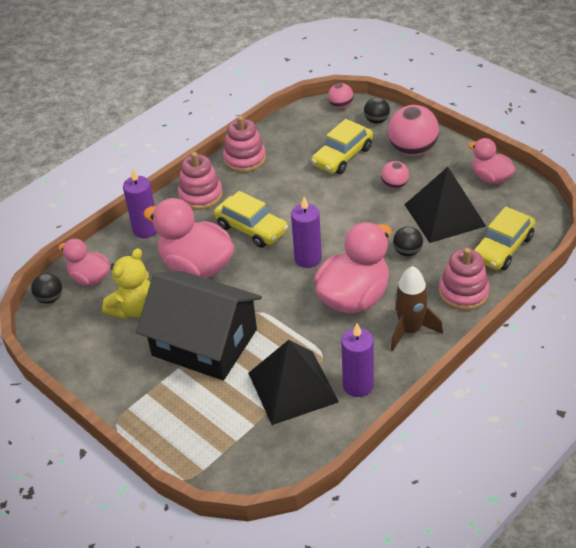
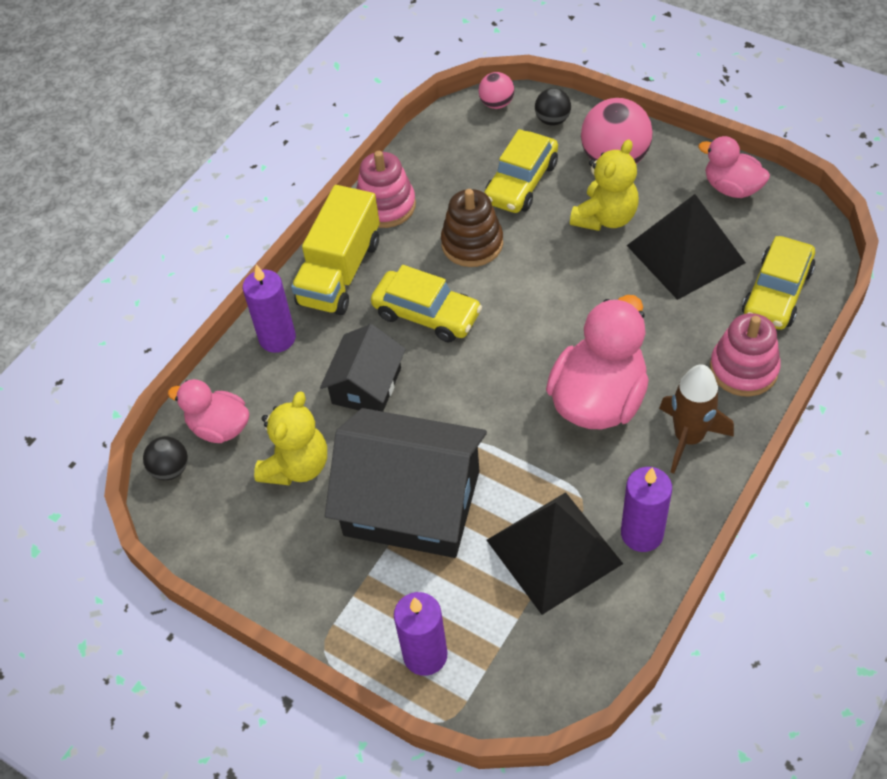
camera: 10 degrees left, 10 degrees up
(196, 266) = (366, 385): pink duck -> black house
(200, 195) = (340, 272): pink stacking toy -> yellow truck
(296, 189) = (472, 244): none -> brown stacking toy
(308, 258) = (518, 349): purple candle -> purple candle (425, 655)
(394, 185) = (605, 217): pink ball -> yellow teddy bear
(407, 252) = (651, 318): black ball -> none

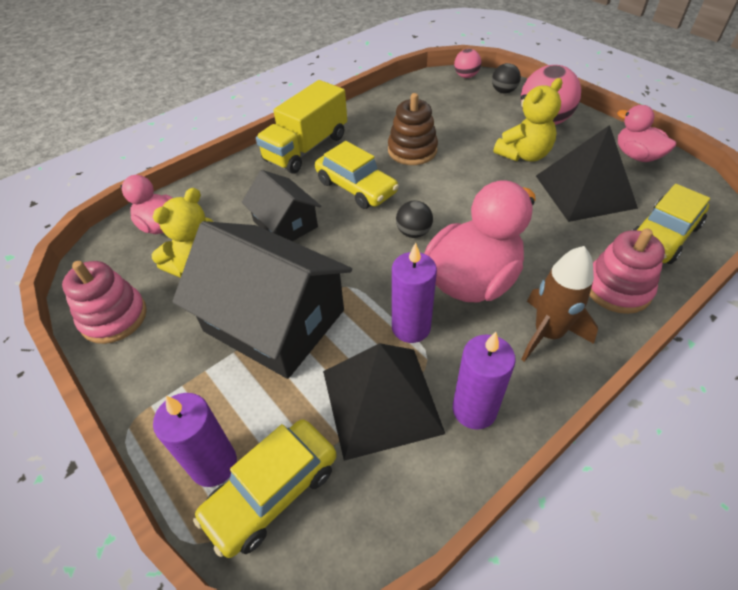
camera: 15 degrees right, 5 degrees down
(170, 469) = (107, 245): black ball -> black ball (413, 232)
(277, 338) = (238, 178): purple candle -> purple candle (411, 327)
(366, 385) = (285, 224): black house -> black house turned 75 degrees counterclockwise
(386, 206) = (360, 117): pink stacking toy -> pink stacking toy (114, 317)
(521, 182) = (465, 122): yellow car -> yellow car (272, 492)

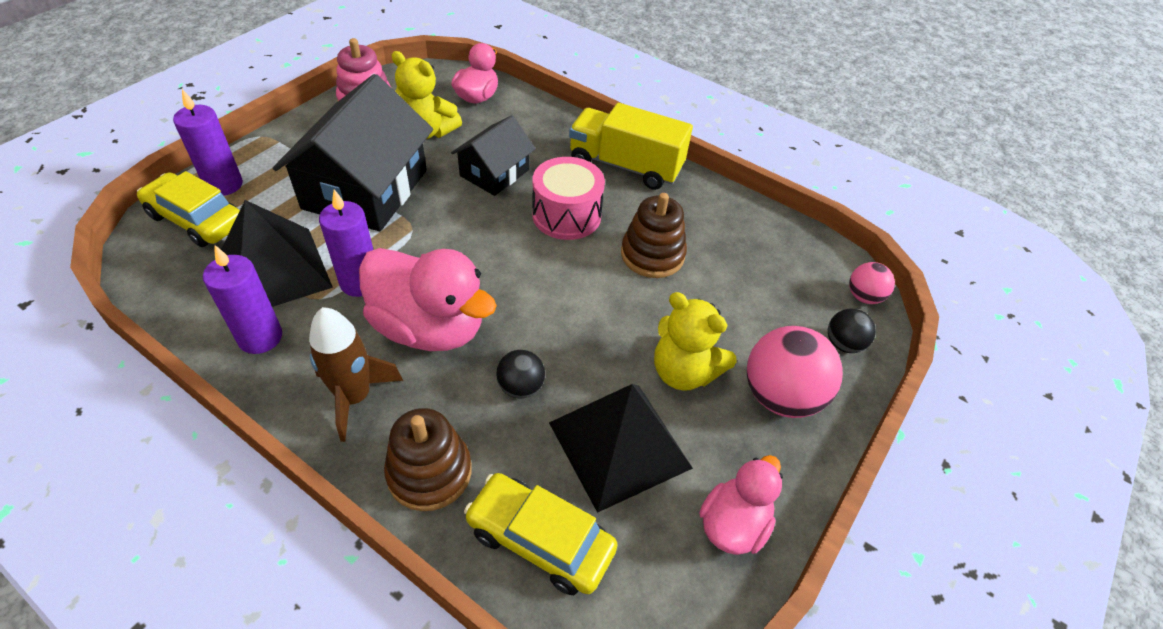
camera: 70 degrees right, 0 degrees up
(356, 187) = (566, 215): yellow car -> pink drum
(413, 232) = (499, 271): black ball -> black ball (520, 387)
(617, 288) = (429, 472): pink stacking toy -> brown stacking toy

